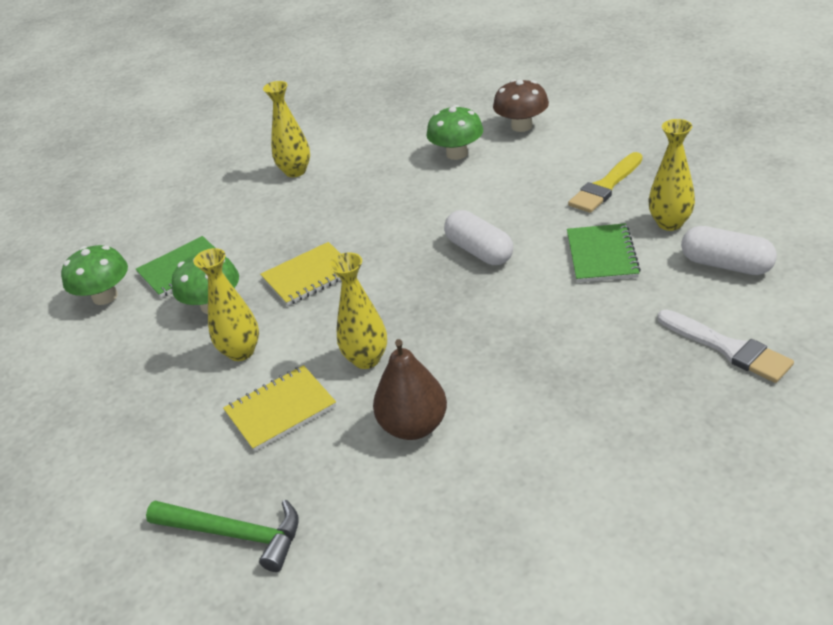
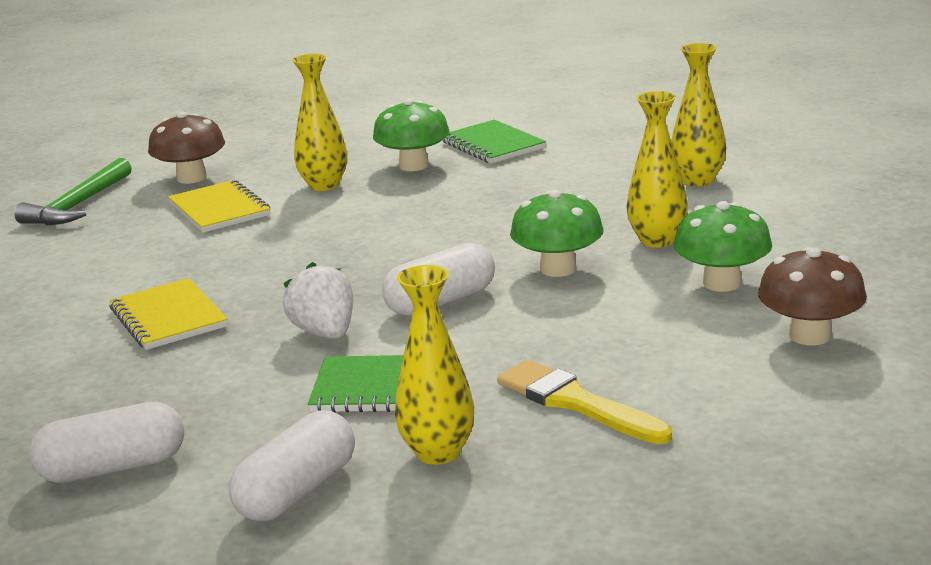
camera: 90 degrees right, 15 degrees down
(105, 296) = (460, 119): green mushroom -> green mushroom (558, 269)
(185, 455) = (191, 178): none -> brown mushroom
(309, 276) = (442, 206): yellow notebook -> yellow notebook (168, 318)
(366, 359) = (266, 244): yellow vase -> yellow vase (657, 240)
(413, 426) = (143, 271): brown pear -> none
(528, 293) = (325, 333): none -> white strawberry
(727, 348) = (113, 468): white brush -> white capsule

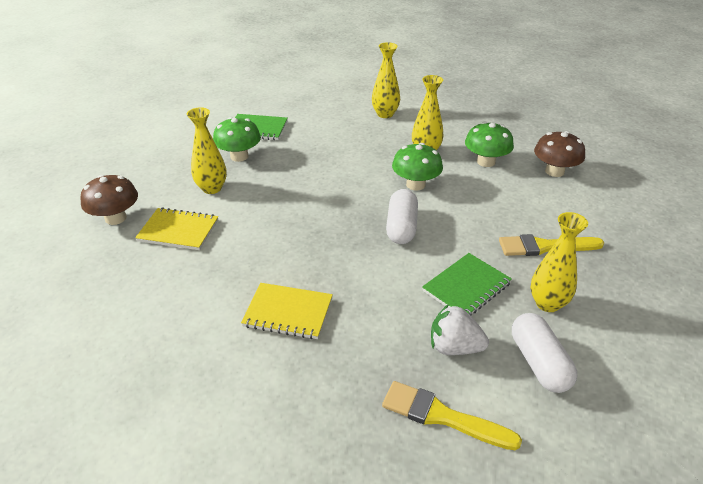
camera: 50 degrees left, 15 degrees up
(78, 205) = (69, 272): green hammer -> none
(113, 468) = (442, 416): white capsule -> yellow brush
(325, 333) = (385, 273): white strawberry -> white strawberry (454, 347)

